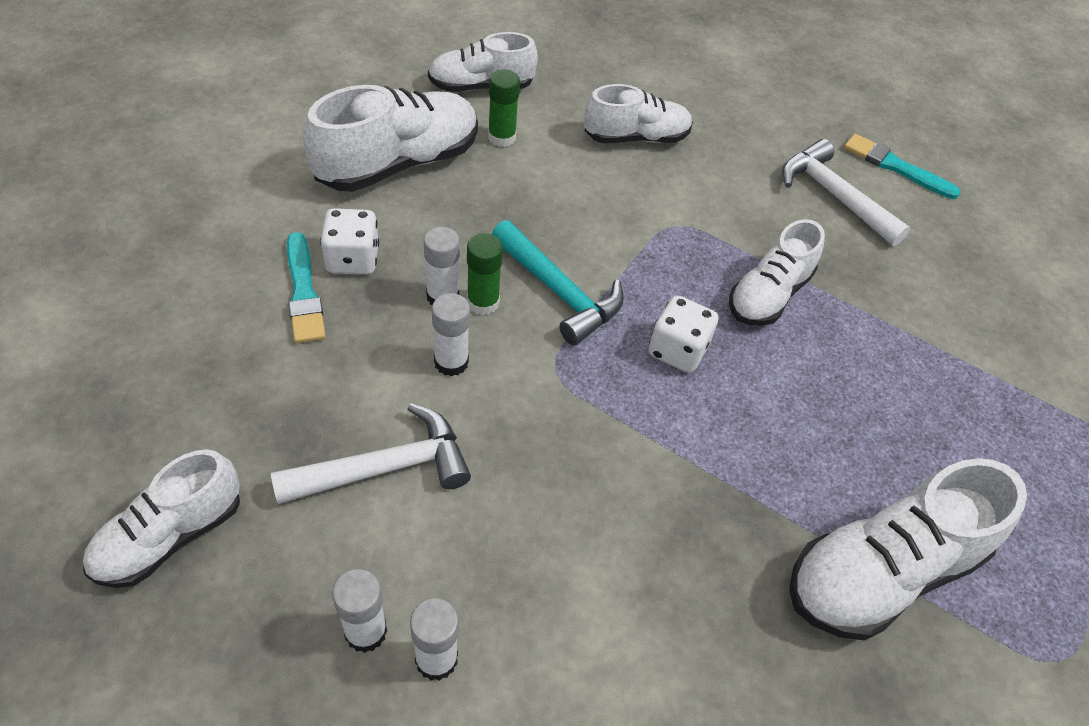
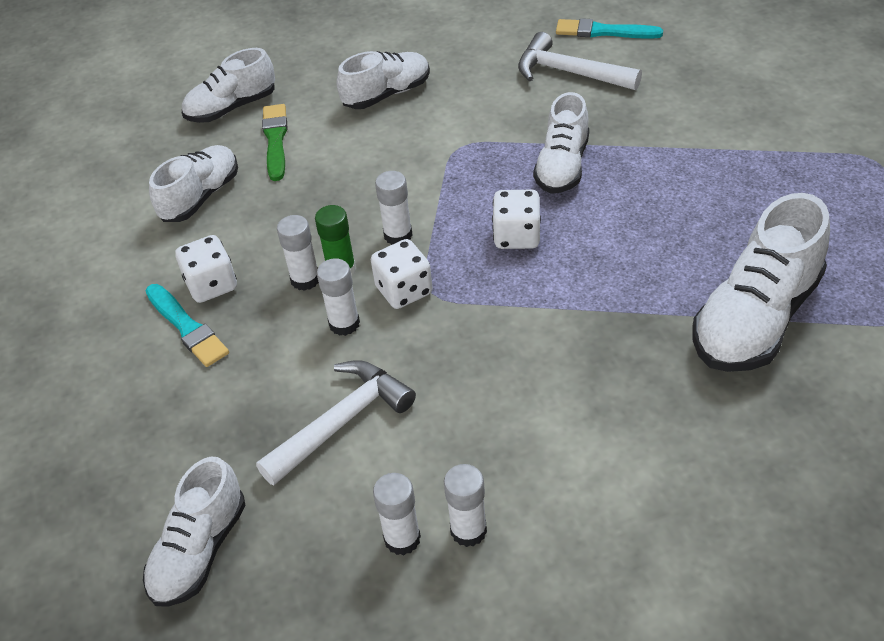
camera: 15 degrees left, 5 degrees down
(398, 163) = (201, 196): white shoe -> white shoe, size x0.65
(501, 137) = (275, 140): green glue stick -> green brush
(530, 355) = (404, 290): none -> white dice
(559, 292) = (398, 235): turquoise hammer -> white glue stick

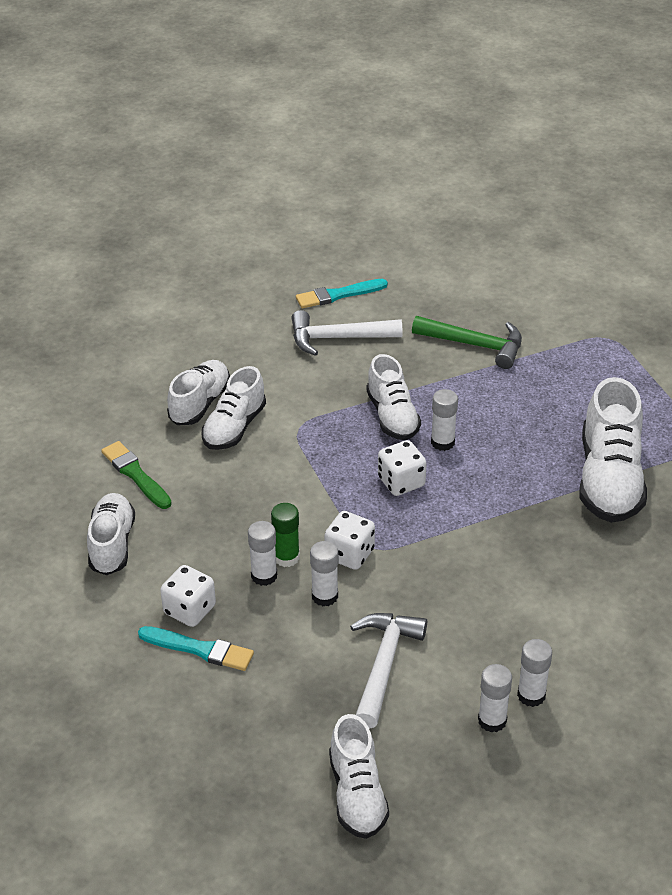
camera: 35 degrees left, 5 degrees down
(232, 108) = (68, 460): white shoe -> white shoe (234, 427)
(398, 235) = (309, 514): white glue stick -> white glue stick (442, 442)
(710, 122) = (475, 345): none -> green hammer

